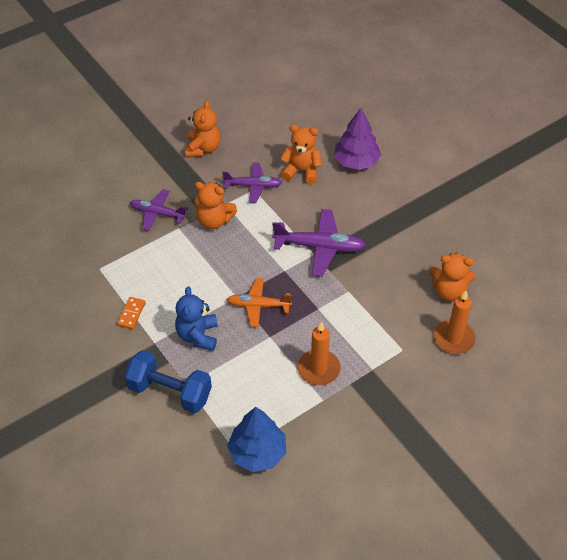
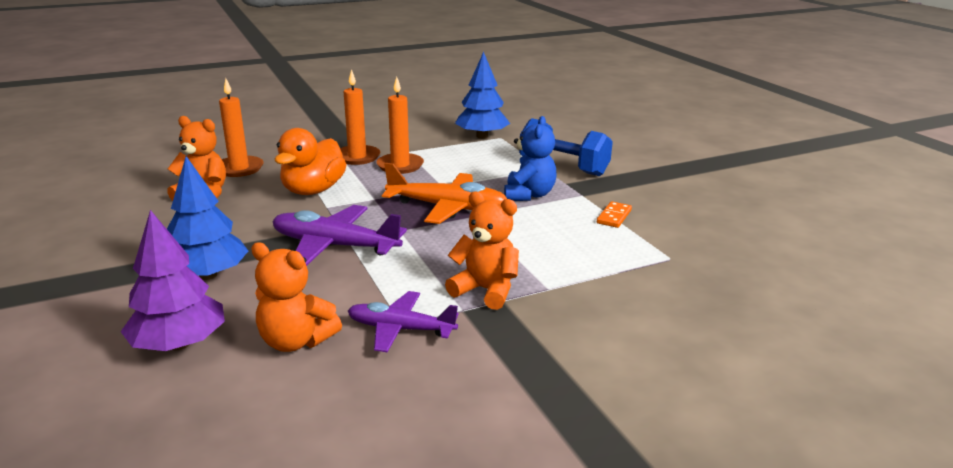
camera: 170 degrees left, 25 degrees down
(157, 214) = (584, 310): purple plane -> none
(203, 148) = (484, 410): orange teddy bear -> none
(258, 306) = (447, 207): orange plane -> orange plane, size x1.50
(364, 379) = (357, 157): none -> orange candle
(371, 313) = (313, 190): none -> orange duck
(379, 209) = (208, 275): none -> blue tree

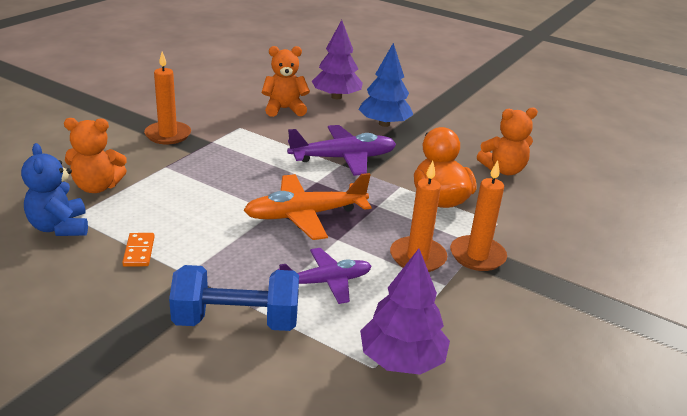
camera: 145 degrees right, 5 degrees up
(239, 168) = (541, 204): orange candle -> orange candle (168, 135)
(400, 329) = (237, 125): purple plane -> purple plane (326, 282)
(482, 136) = (402, 359): blue tree -> purple tree
(486, 290) = (207, 155): orange teddy bear -> orange teddy bear (97, 187)
(529, 195) = (244, 256): blue teddy bear -> blue teddy bear (59, 227)

